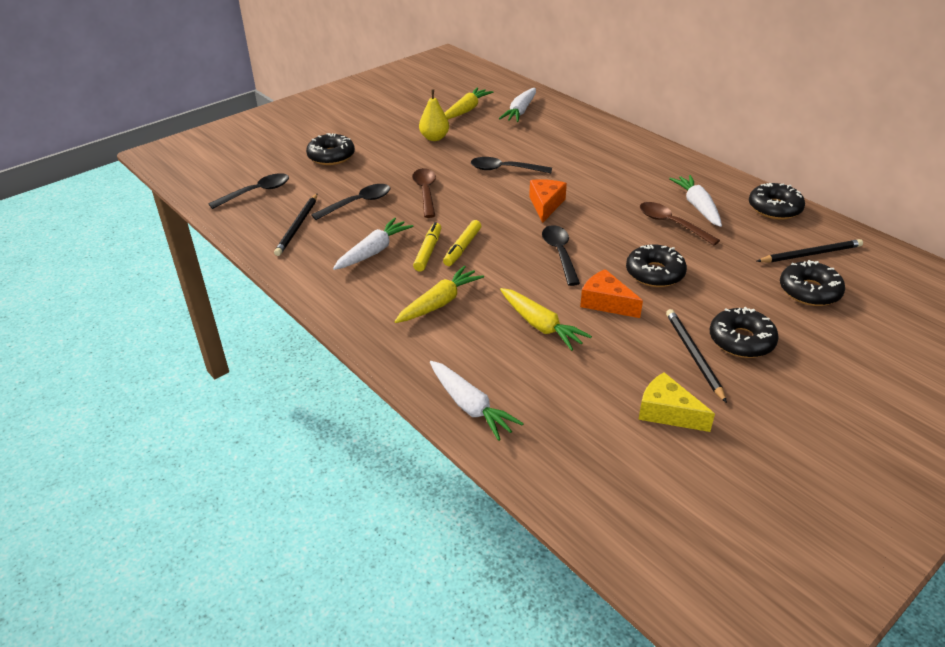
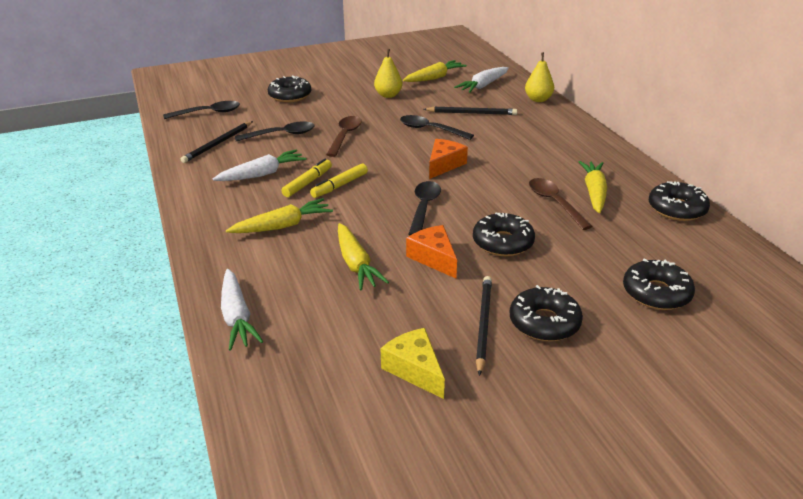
camera: 20 degrees right, 5 degrees down
(582, 118) = (538, 99): none -> yellow pear
(697, 206) = (594, 192): white carrot -> yellow carrot
(811, 254) = (685, 258): black pencil -> black pencil (472, 113)

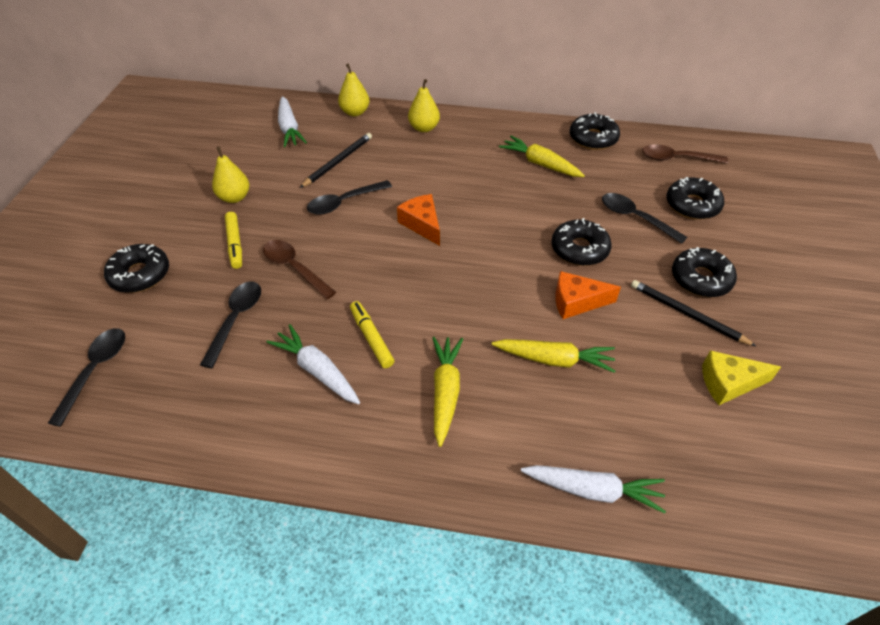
camera: 60 degrees left, 15 degrees up
(218, 144) = (197, 388): black pencil -> none
(262, 174) = (317, 370): white carrot -> white carrot turned 45 degrees counterclockwise
(340, 185) = (399, 314): yellow marker -> yellow marker (235, 244)
(424, 208) = (489, 272): black spoon -> black spoon (636, 218)
(434, 78) = (233, 149): yellow carrot -> none
(555, 203) = (540, 192): brown spoon -> brown spoon (677, 158)
(561, 130) = (424, 128): none -> yellow pear

